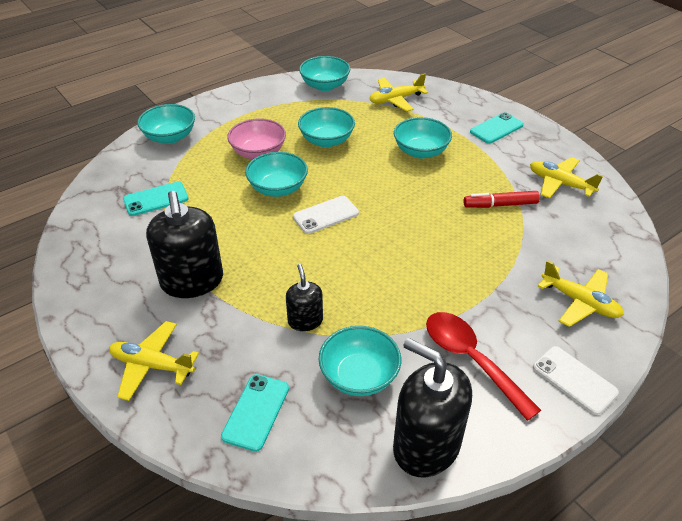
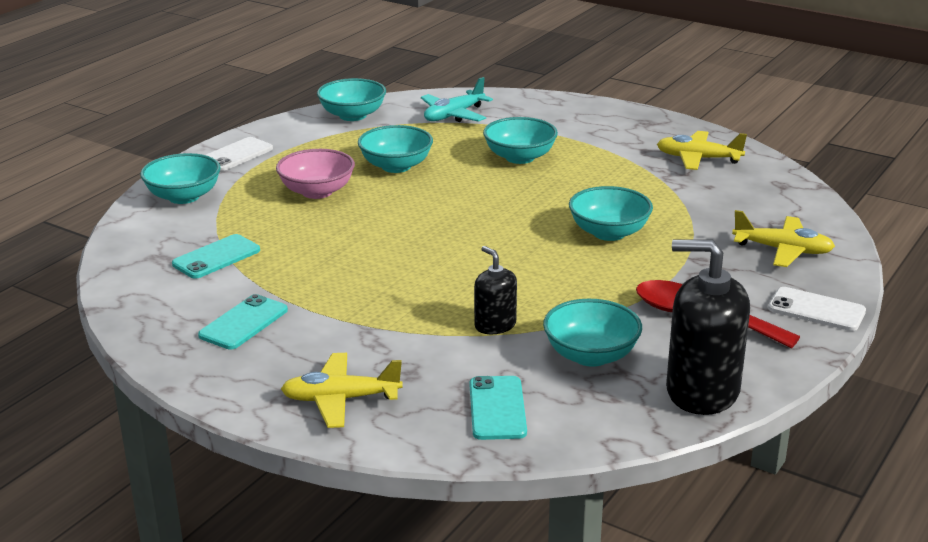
camera: 20 degrees left, 15 degrees down
(192, 281) = (329, 320): black soap dispenser -> none
(278, 188) = (369, 220): turquoise bowl -> turquoise bowl (609, 233)
(326, 215) = (448, 232): white phone -> white phone (236, 155)
(396, 100) = (454, 115): yellow plane -> turquoise plane
(496, 128) = (594, 123): turquoise phone -> turquoise phone (243, 323)
(500, 205) = (645, 188): red marker -> none

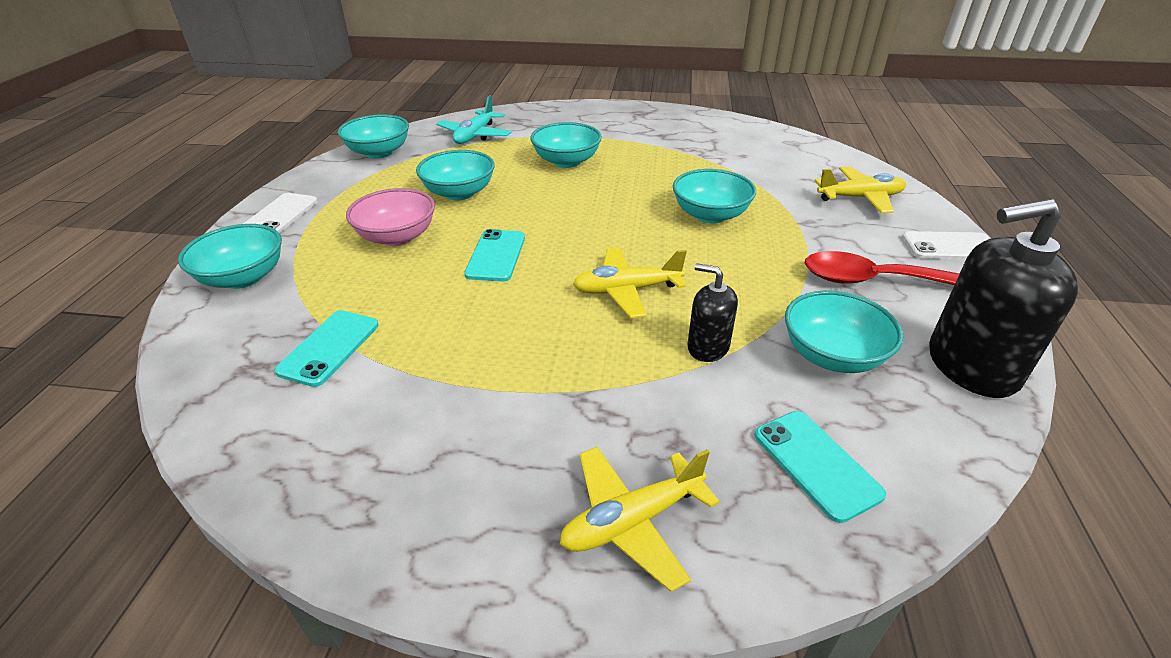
camera: 25 degrees left, 10 degrees up
(243, 323) = (422, 436): turquoise phone -> turquoise phone (496, 256)
(698, 159) = (710, 134): yellow plane -> yellow plane (626, 290)

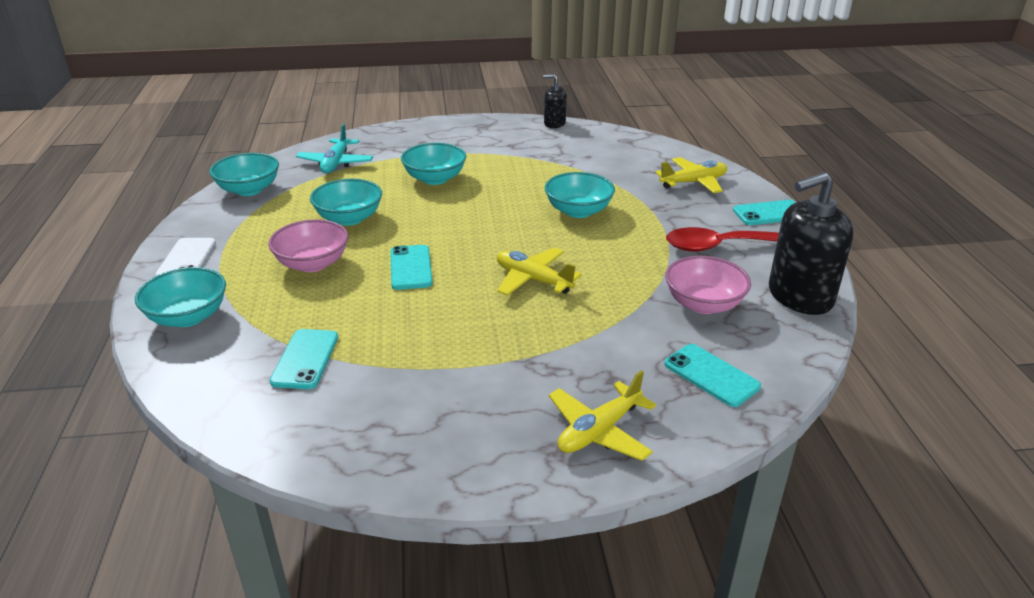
camera: 15 degrees left, 5 degrees down
(626, 290) = (533, 280): yellow plane -> yellow plane turned 60 degrees clockwise
(708, 347) = (611, 312): black soap dispenser -> black soap dispenser (554, 123)
(832, 355) = (703, 304): turquoise bowl -> pink bowl
(950, 247) = (769, 213): white phone -> turquoise phone

